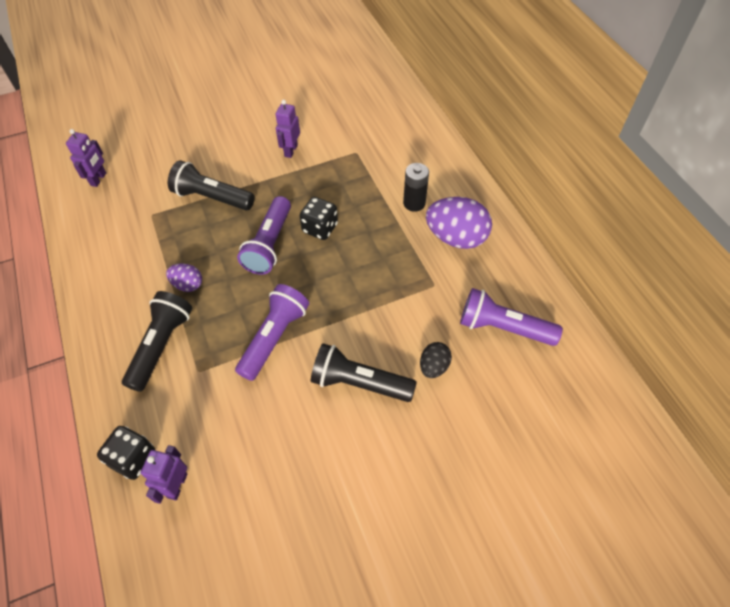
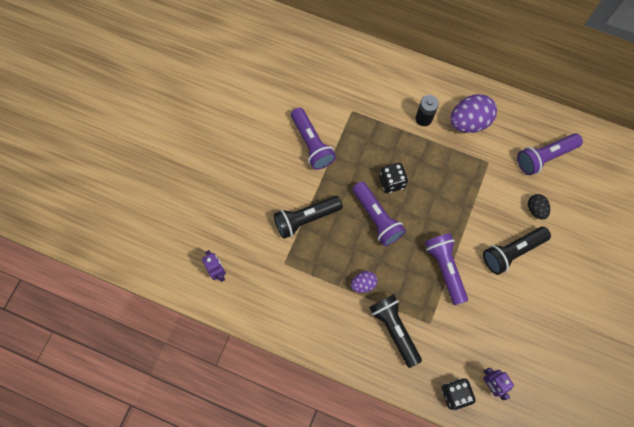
camera: 45 degrees left, 15 degrees up
(290, 151) = (312, 144): purple robot -> purple flashlight

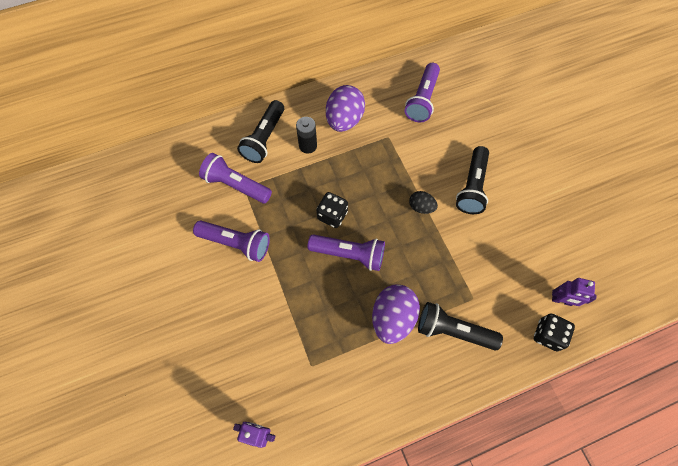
camera: 45 degrees left, 5 degrees down
(305, 219) = (292, 310): black flashlight -> black flashlight (264, 139)
(363, 284) = (392, 318): purple egg -> purple egg, size x1.89
(445, 268) = (439, 244): purple flashlight -> purple flashlight (236, 185)
(535, 209) = (455, 141): black egg -> black egg (421, 207)

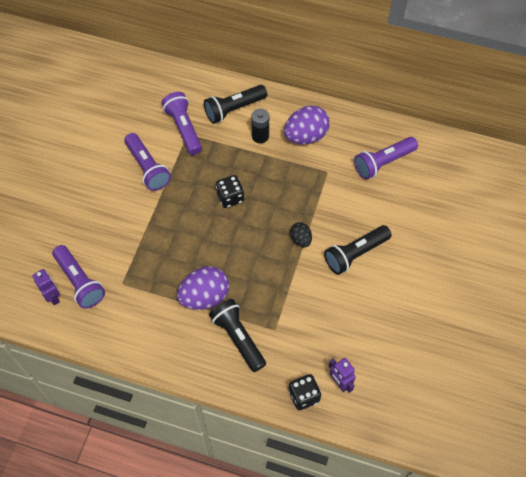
camera: 40 degrees right, 5 degrees down
(349, 254) = (216, 232): purple flashlight -> purple flashlight (80, 282)

